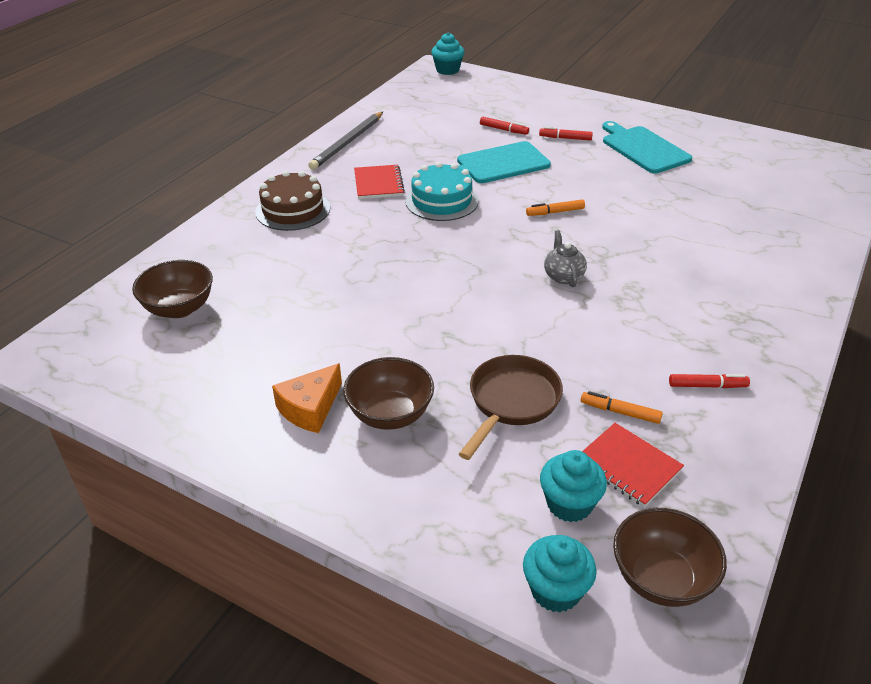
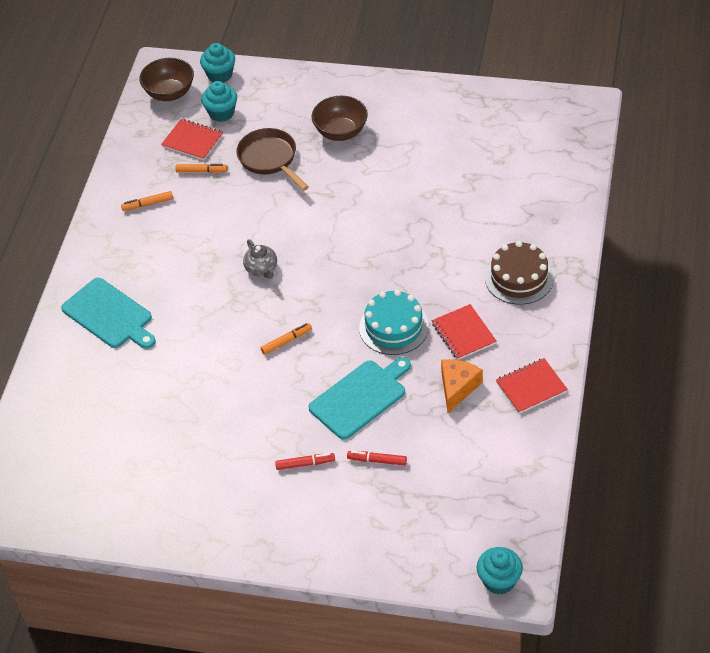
camera: 165 degrees right, 10 degrees up
(179, 308) = (529, 162): brown bowl -> none
(310, 408) = (391, 122): orange cheese -> orange cheese (457, 387)
(348, 143) = (531, 387): grey pencil -> red notebook
(511, 402) = (270, 159): brown pan -> brown pan turned 135 degrees clockwise
(643, 148) = (218, 468): turquoise cutting board -> turquoise cutting board (109, 315)
(707, 386) = (147, 204): red marker -> orange marker

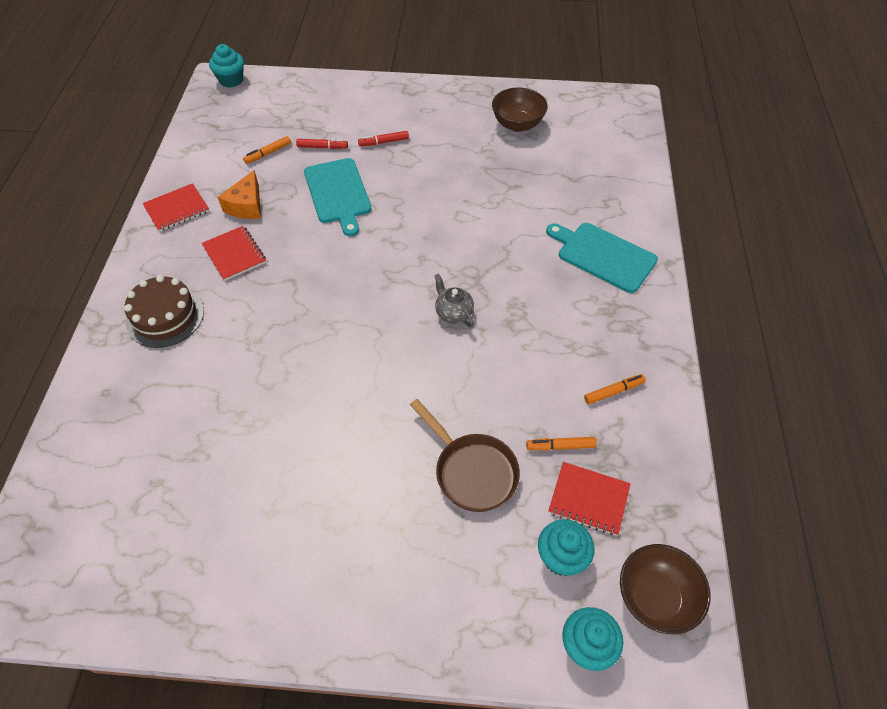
camera: 170 degrees right, 5 degrees up
(286, 341) = (414, 238): orange marker -> orange marker (268, 153)
(341, 132) = (377, 527): brown bowl -> brown bowl (517, 124)
(360, 397) = (338, 193): turquoise cutting board -> turquoise cutting board turned 60 degrees counterclockwise
(394, 327) = (305, 257): turquoise cake -> none

